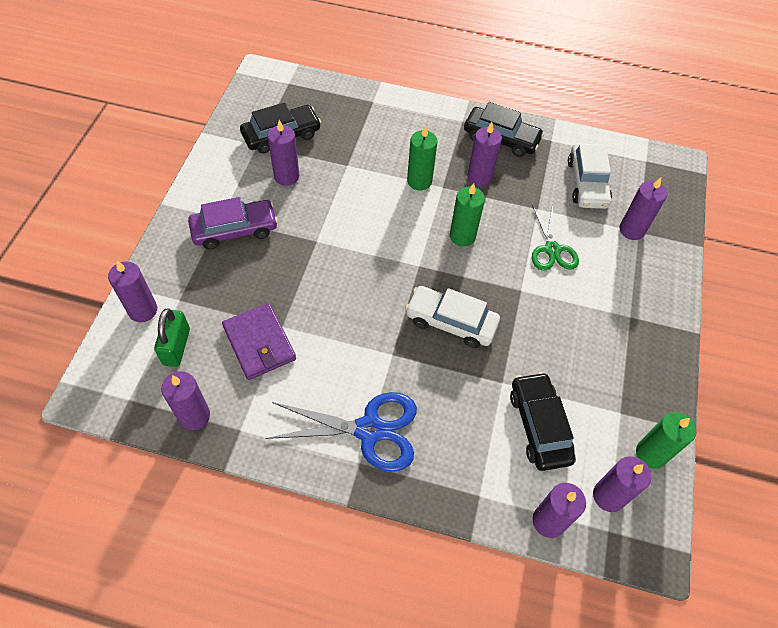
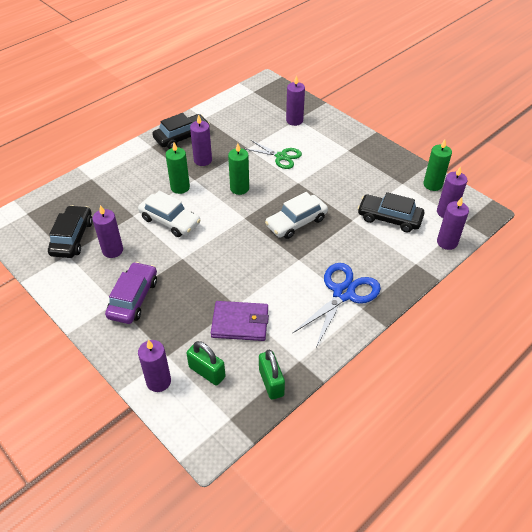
camera: 55 degrees left, 10 degrees down
(194, 416) = (271, 382): purple candle -> green padlock
(587, 183) = (248, 120): white car -> white car (170, 221)

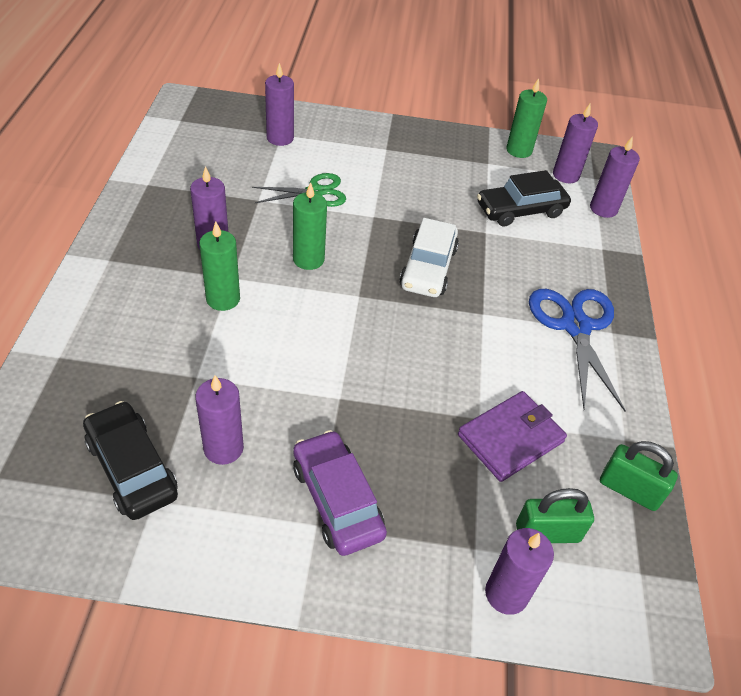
camera: 45 degrees left, 0 degrees up
(170, 221) = (262, 355): white car -> none
(182, 137) = (143, 225): black car -> none

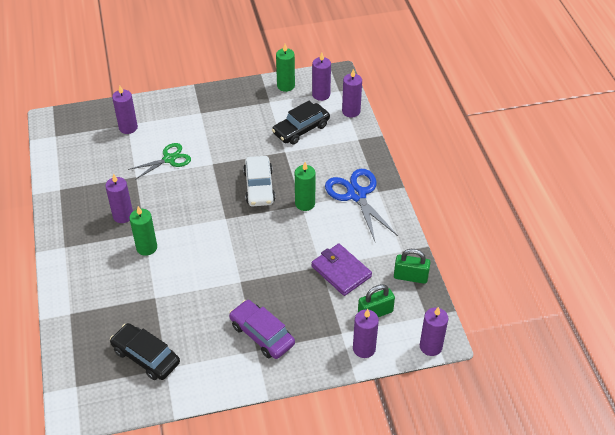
camera: 15 degrees left, 0 degrees up
(223, 448) = (189, 330): purple candle -> purple candle (430, 346)
(308, 259) = (185, 205): green candle -> green candle (305, 203)
(511, 438) = (341, 271): purple wallet -> purple wallet turned 75 degrees counterclockwise

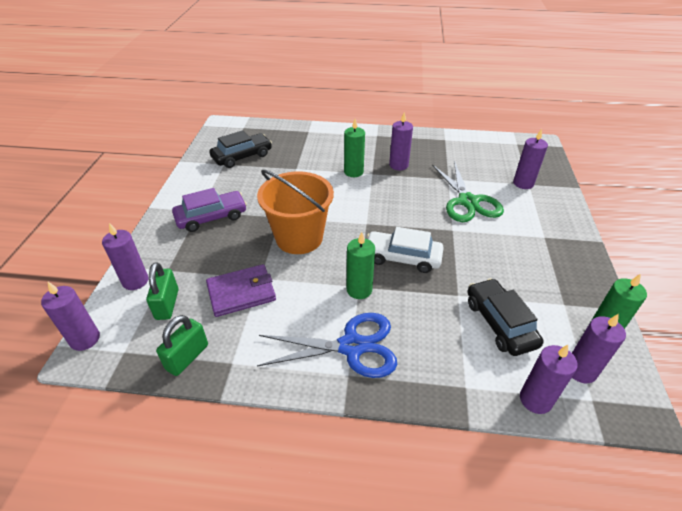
camera: 110 degrees right, 5 degrees down
(169, 159) = (467, 202): green scissors -> green scissors, size x1.50
(263, 257) = (299, 238): none -> orange bucket

